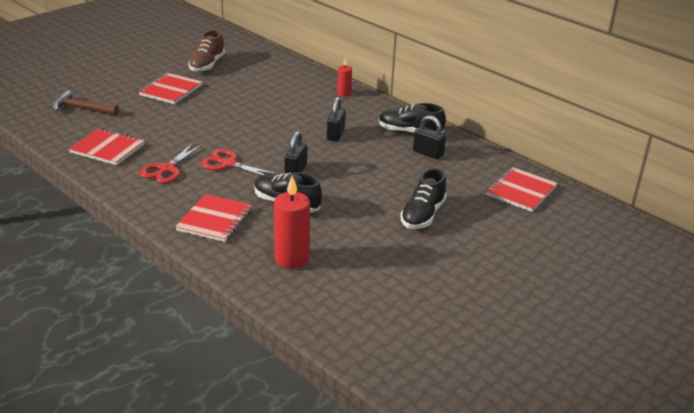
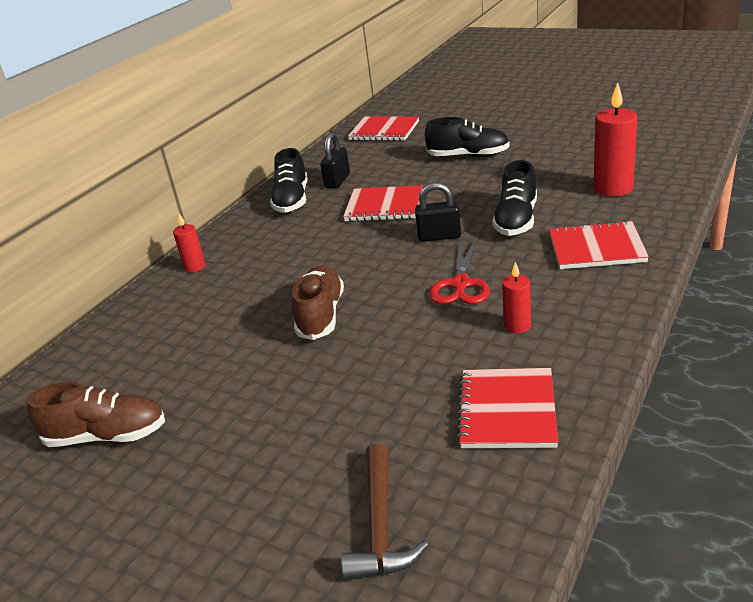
camera: 100 degrees left, 0 degrees up
(167, 169) = (517, 326): red scissors -> red candle
(171, 90) = (241, 435): red notebook -> red notebook (384, 206)
(246, 120) = (321, 315): none -> brown shoe
(335, 134) = (325, 239): black padlock -> none

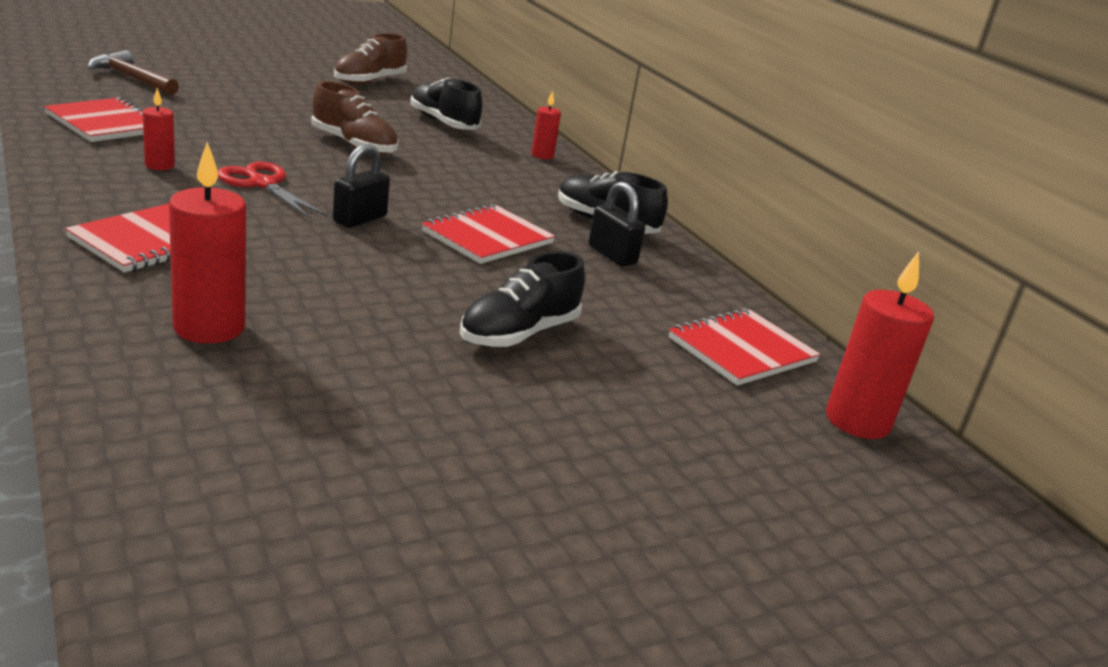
camera: 115 degrees right, 5 degrees down
(400, 105) = (857, 421): none -> red candle
(516, 220) = (294, 254): black shoe -> black shoe (443, 123)

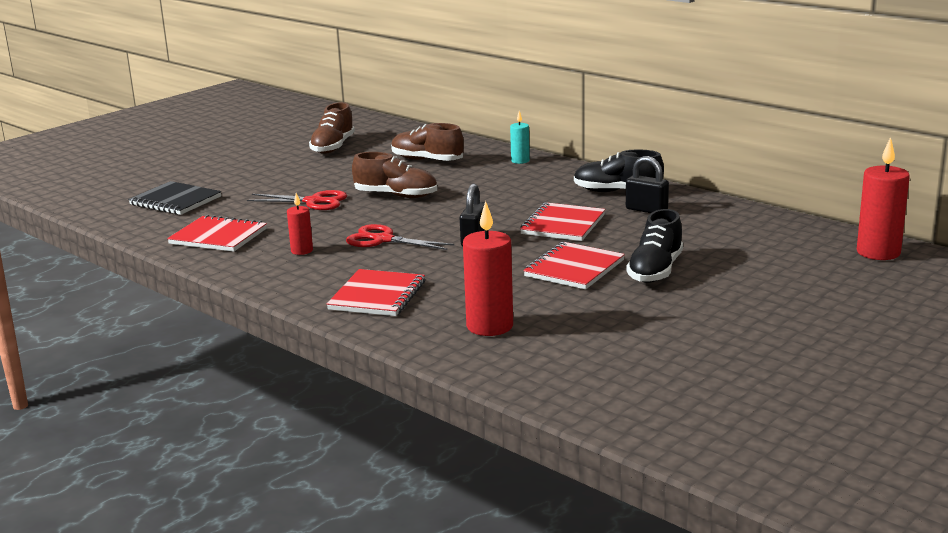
camera: 15 degrees left, 5 degrees down
(131, 78) = (175, 201): brown hammer -> black notebook
(260, 123) = (313, 202): none -> red scissors
(443, 123) = (427, 160): black shoe -> brown shoe
(542, 155) = (520, 161): red candle -> turquoise candle
(742, 350) = (781, 237): red notebook -> red notebook (574, 268)

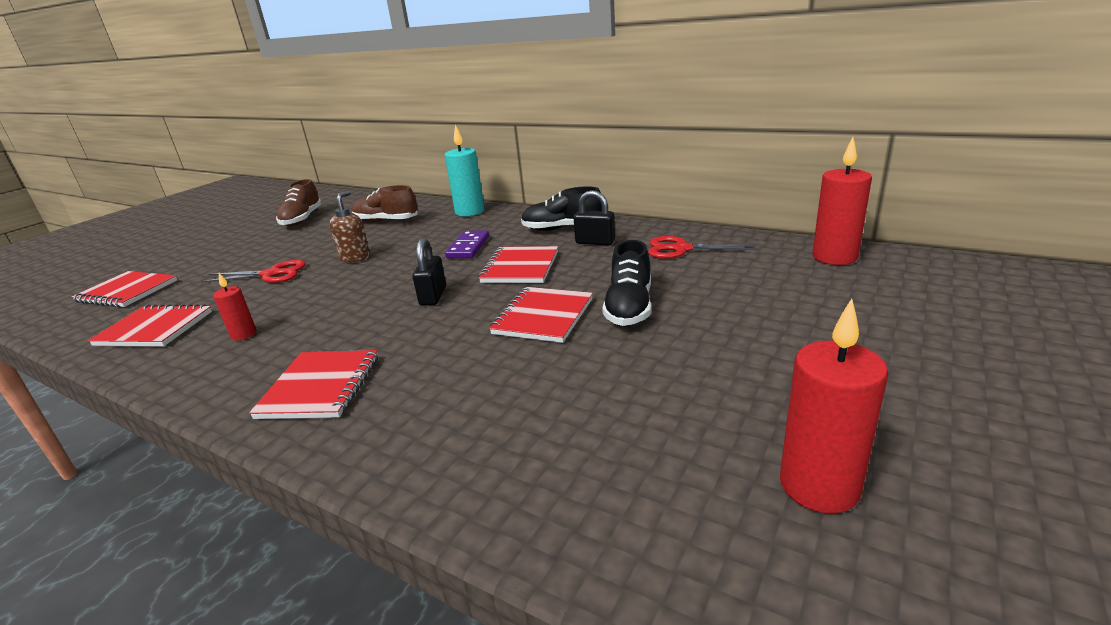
camera: 10 degrees left, 5 degrees up
(175, 201) = (127, 291): black notebook -> red notebook
(383, 240) = (336, 308): red scissors -> red scissors (681, 249)
(396, 195) = (355, 258): brown shoe -> brown soap dispenser
(490, 326) = (459, 416): red candle -> red candle (819, 486)
(514, 199) = (468, 247): none -> purple domino
(520, 161) = (470, 212): turquoise candle -> turquoise candle, size x1.83

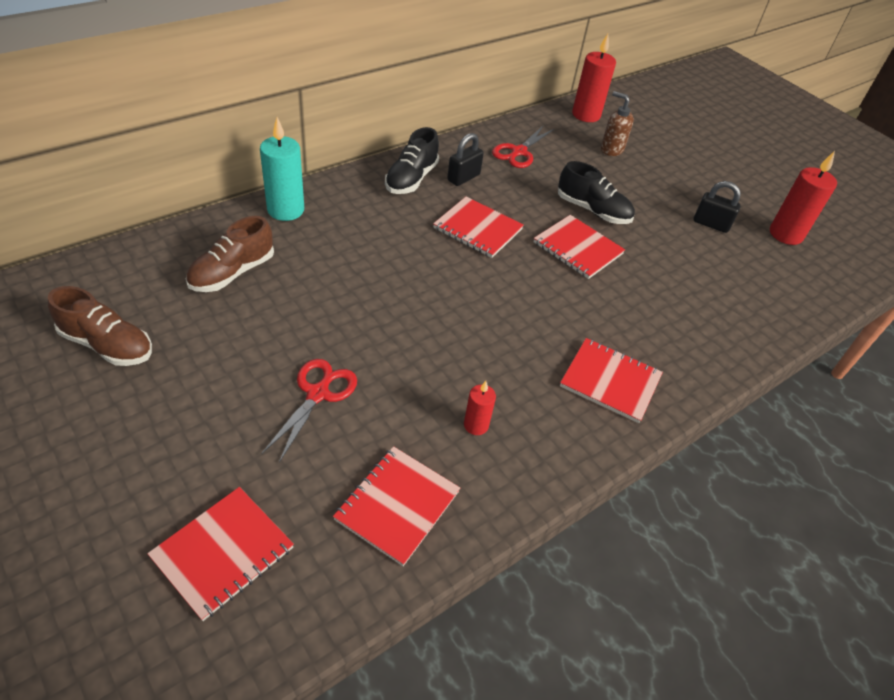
camera: 75 degrees left, 20 degrees up
(355, 258) = (338, 319): brown soap dispenser -> brown soap dispenser (611, 149)
(433, 296) = (494, 290): black padlock -> black padlock (711, 224)
(468, 247) = (397, 241): purple domino -> none

